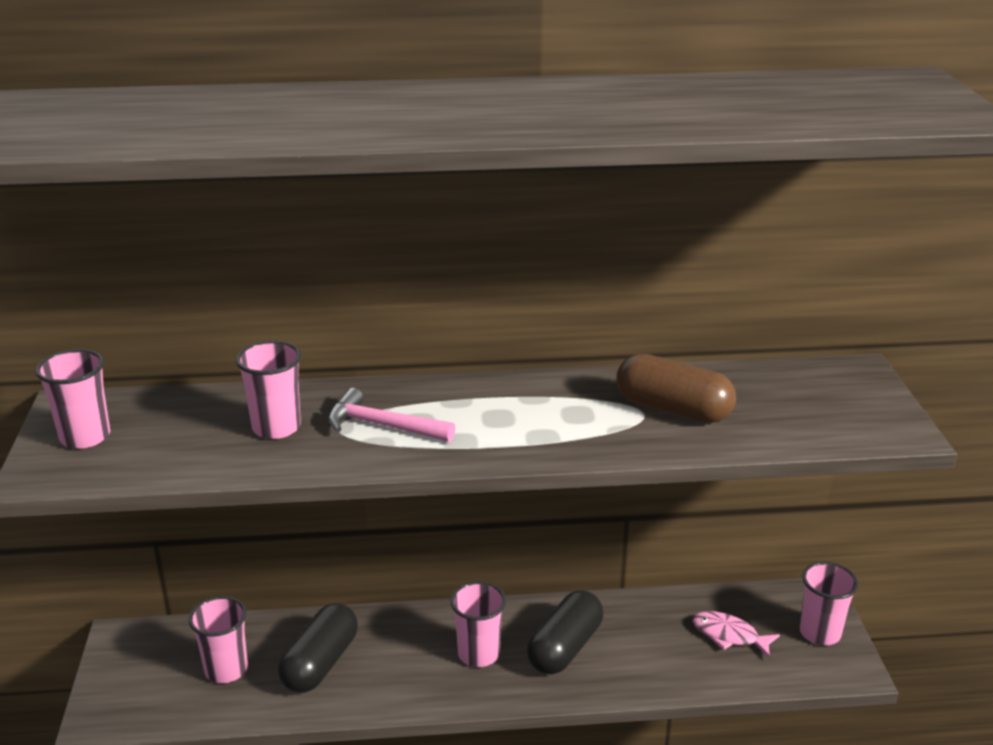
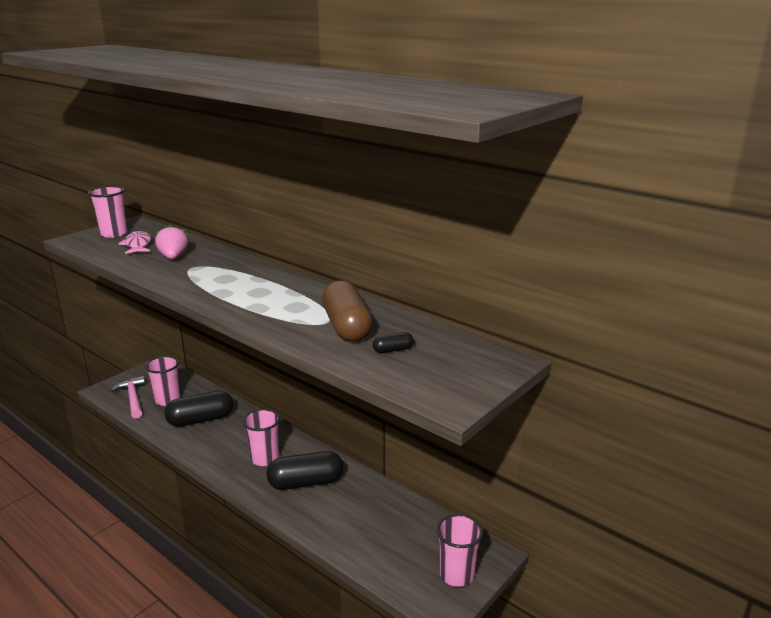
camera: 45 degrees right, 5 degrees down
(276, 427) = (173, 257): pink cup -> pink strawberry
(382, 426) = (209, 274): pink hammer -> pink hammer (133, 398)
(729, 635) = (399, 537): pink fish -> pink fish (138, 245)
(761, 410) = (393, 350): none -> black capsule

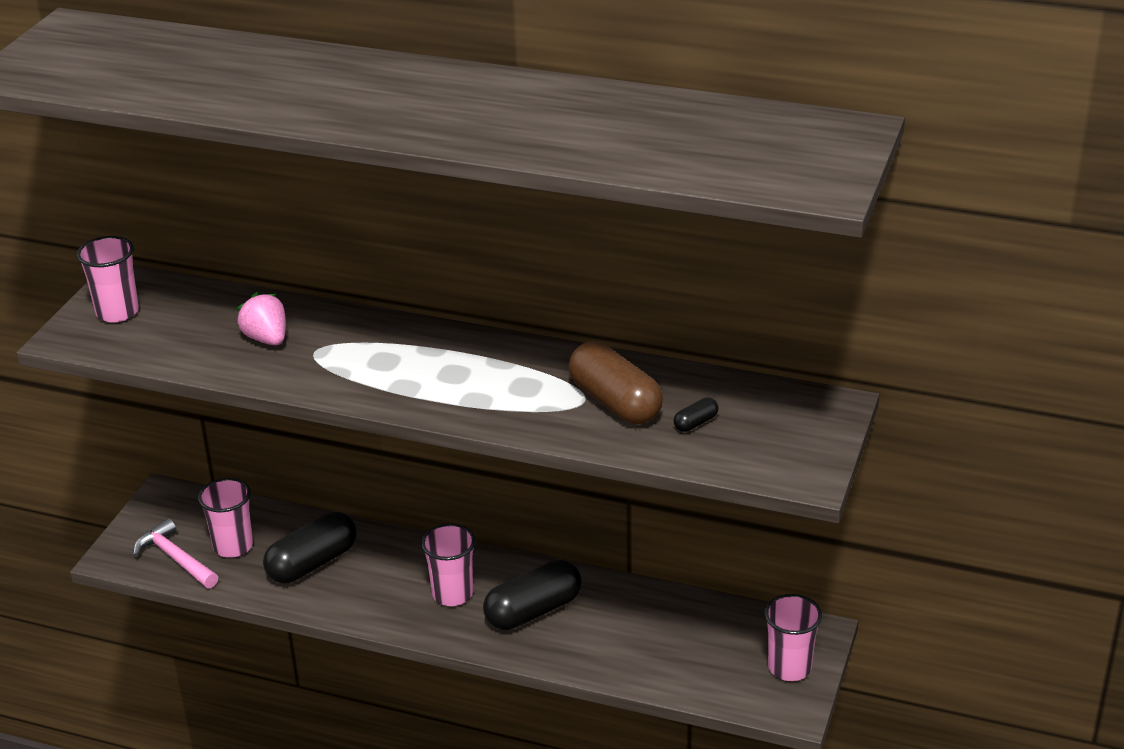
camera: 20 degrees left, 10 degrees up
(138, 245) = (184, 327): pink fish -> none

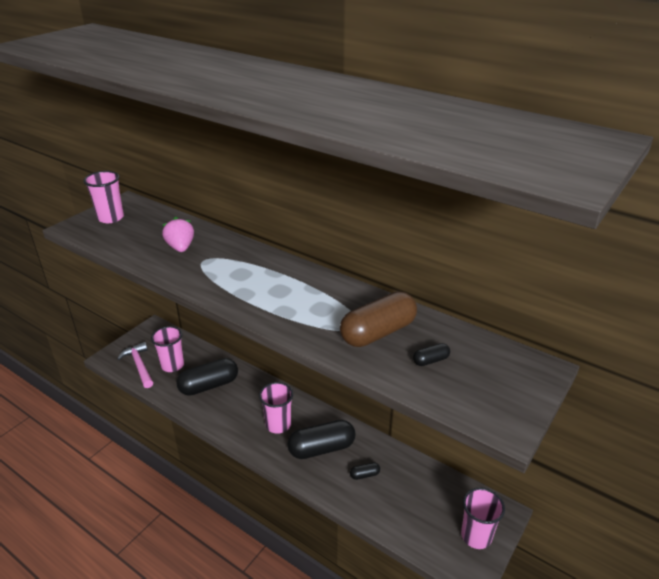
camera: 15 degrees right, 0 degrees up
(611, 630) = (364, 475): none -> black capsule
(615, 402) = (378, 332): brown capsule -> brown capsule turned 75 degrees clockwise

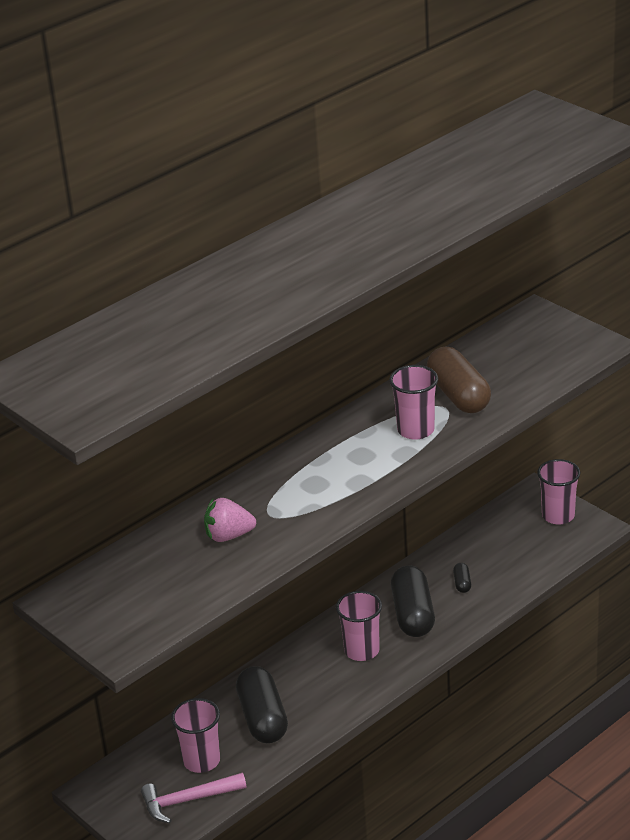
camera: 75 degrees left, 0 degrees up
(110, 218) = (108, 610): pink cup -> pink cup (415, 430)
(430, 360) = (509, 370): black capsule -> none

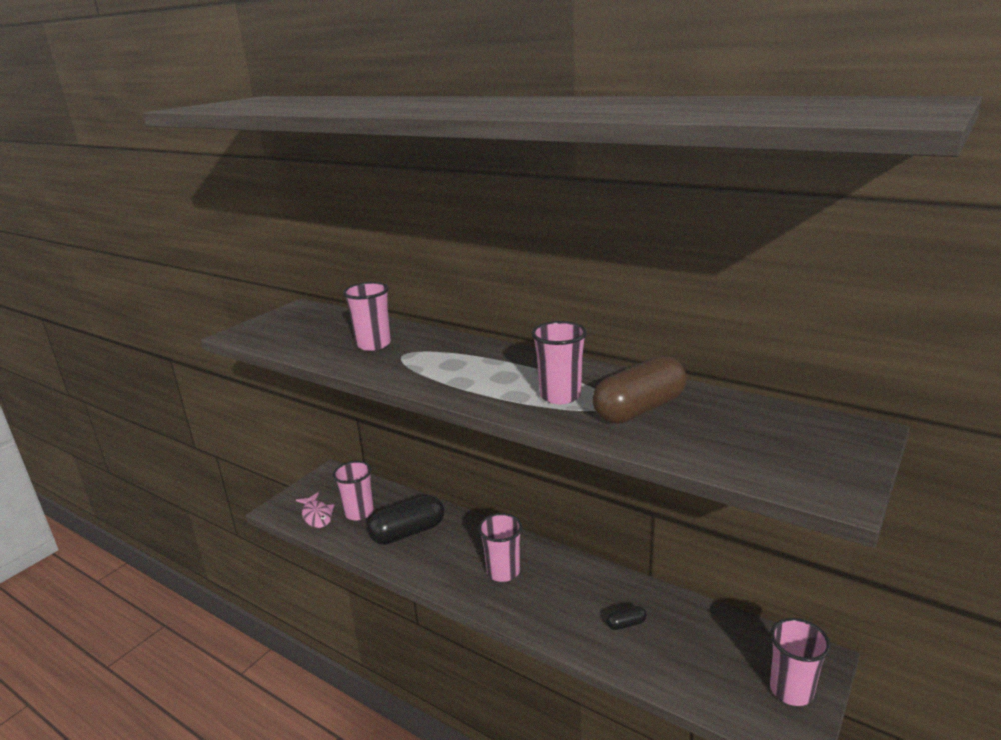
camera: 75 degrees right, 10 degrees down
(187, 800) = (317, 515): pink hammer -> pink fish
(229, 536) = (373, 344): pink strawberry -> pink cup
(413, 614) = (564, 596): black capsule -> none

